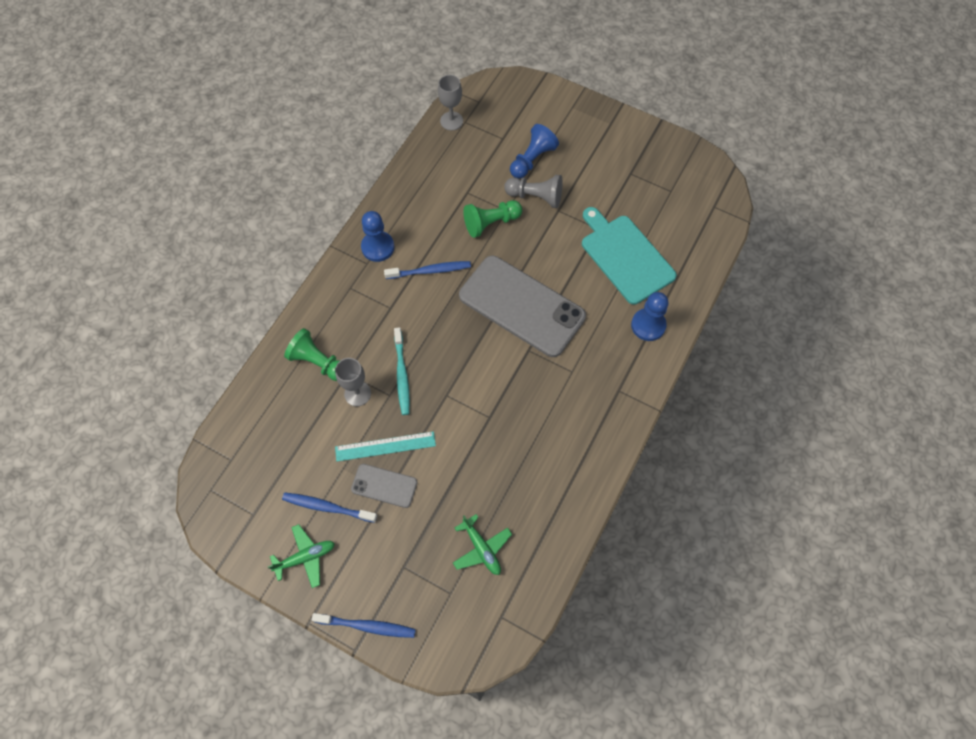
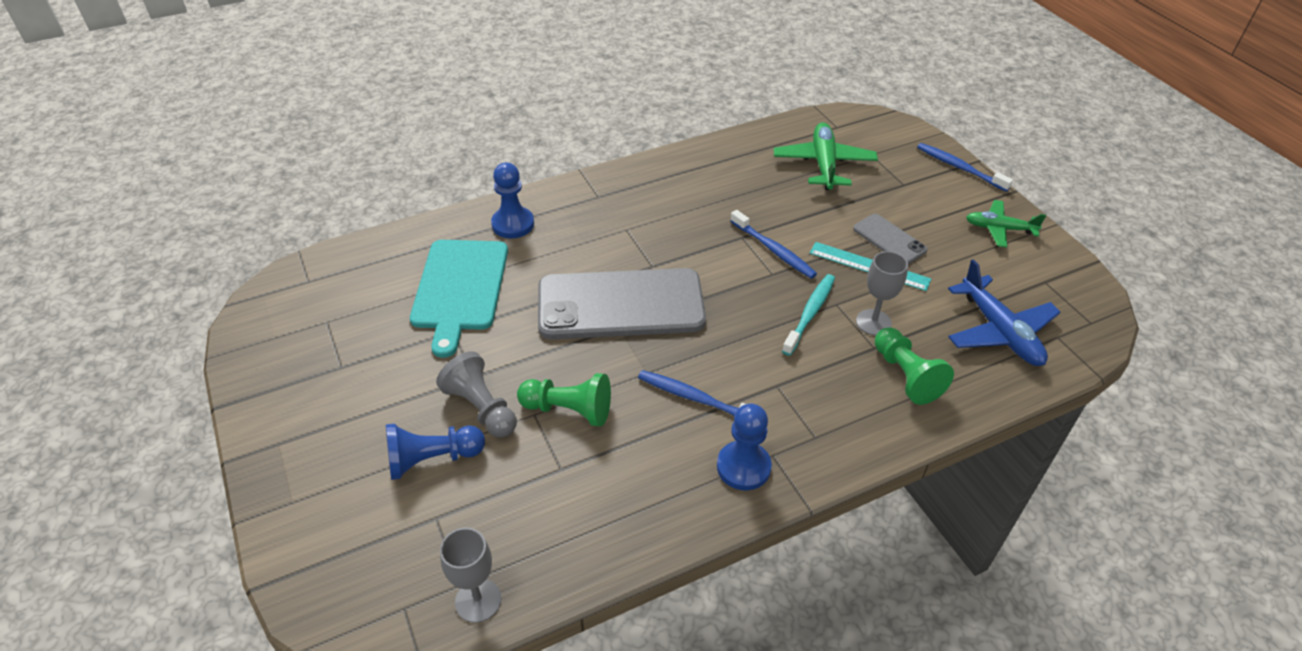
camera: 145 degrees left, 20 degrees down
(271, 439) = (999, 331): none -> blue plane
(327, 507) = (959, 251): blue toothbrush -> blue toothbrush (773, 250)
(481, 548) = (823, 164): green plane -> green plane, size x1.55
(522, 306) = (620, 305): grey phone -> grey phone turned 75 degrees counterclockwise

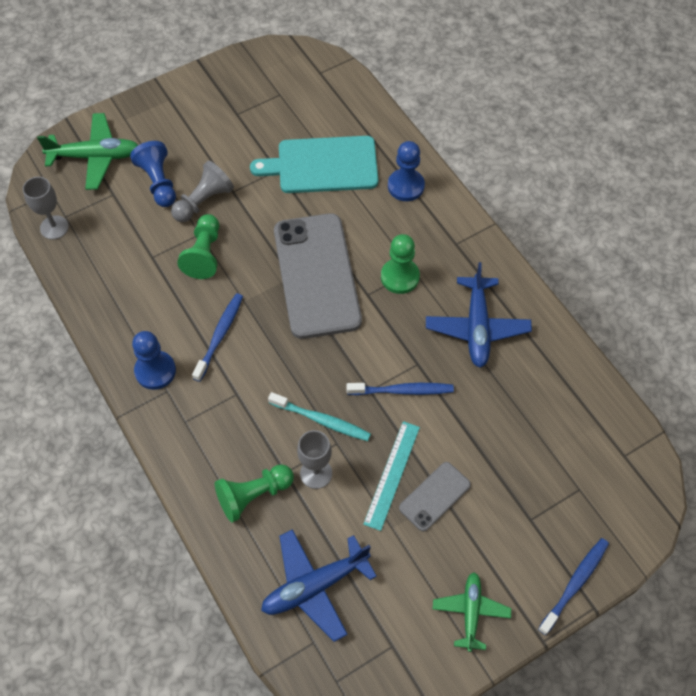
camera: 85 degrees right, 15 degrees up
(634, 239) = (400, 277): none -> green pawn
(702, 193) = (477, 327): none -> blue plane
(773, 250) = (402, 391): blue toothbrush -> blue toothbrush turned 135 degrees counterclockwise
(823, 164) = (549, 439): green plane -> green plane (95, 157)

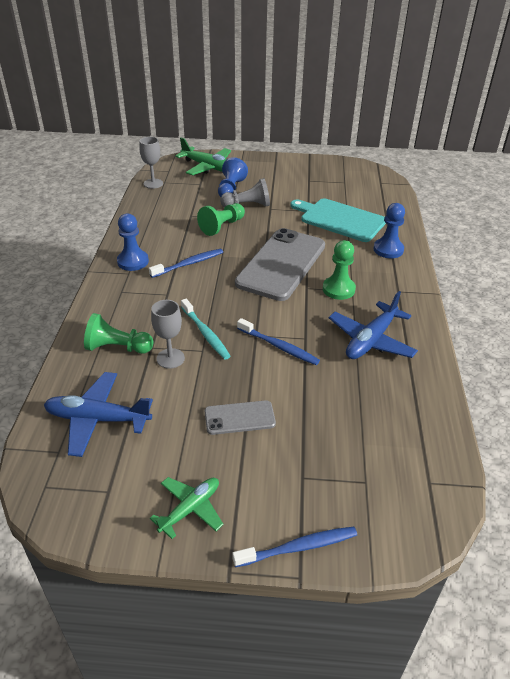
camera: 35 degrees right, 20 degrees down
(392, 474) = (221, 388): turquoise ruler -> none

